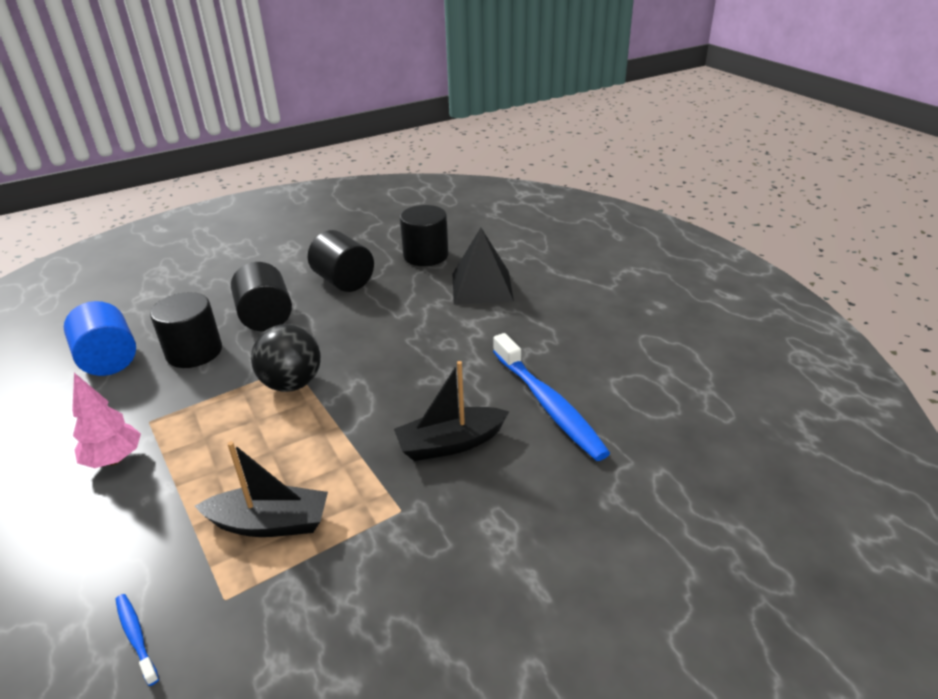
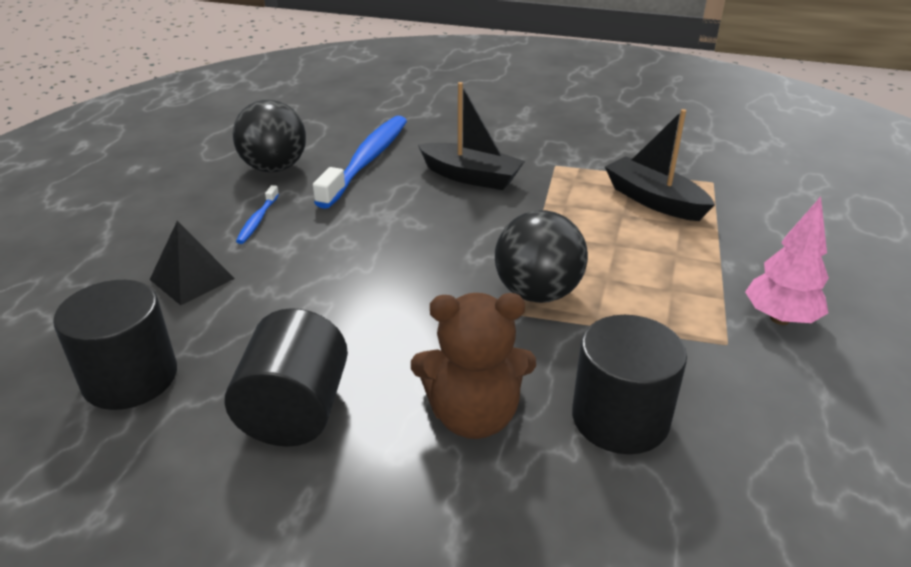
camera: 135 degrees left, 0 degrees up
(109, 360) = (763, 493): blue cylinder -> none
(136, 637) = (782, 191): blue toothbrush -> blue toothbrush (258, 220)
(266, 317) = (473, 416): black cylinder -> brown teddy bear
(482, 287) = (192, 279): black pyramid -> black pyramid, size x0.65
(589, 357) = (274, 168): none -> black ball

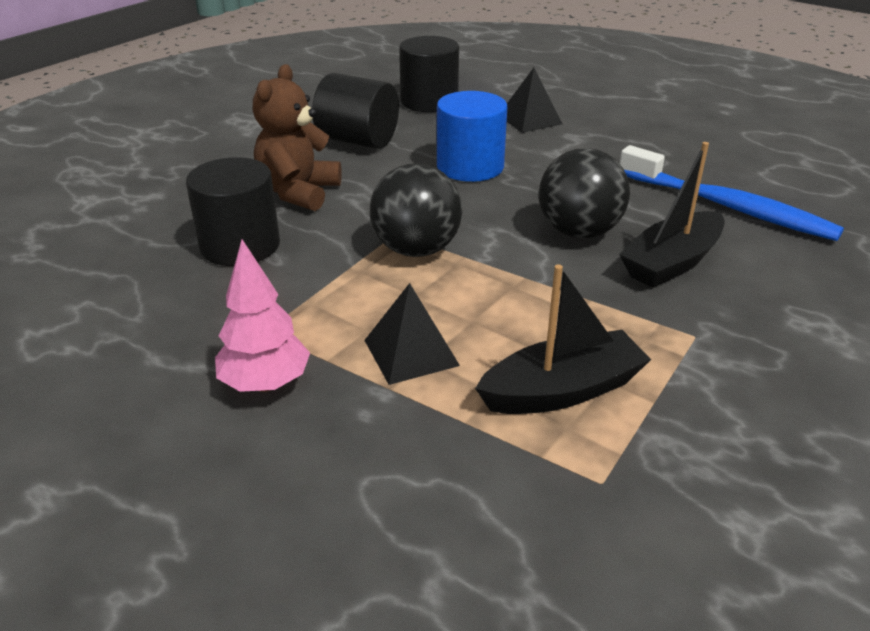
camera: 110 degrees right, 0 degrees up
(258, 220) = (611, 145): blue toothbrush -> none
(274, 168) = (717, 159): black ball -> black ball (579, 232)
(343, 297) = (470, 167): none -> blue cylinder
(677, 262) = (411, 352): none -> black pyramid

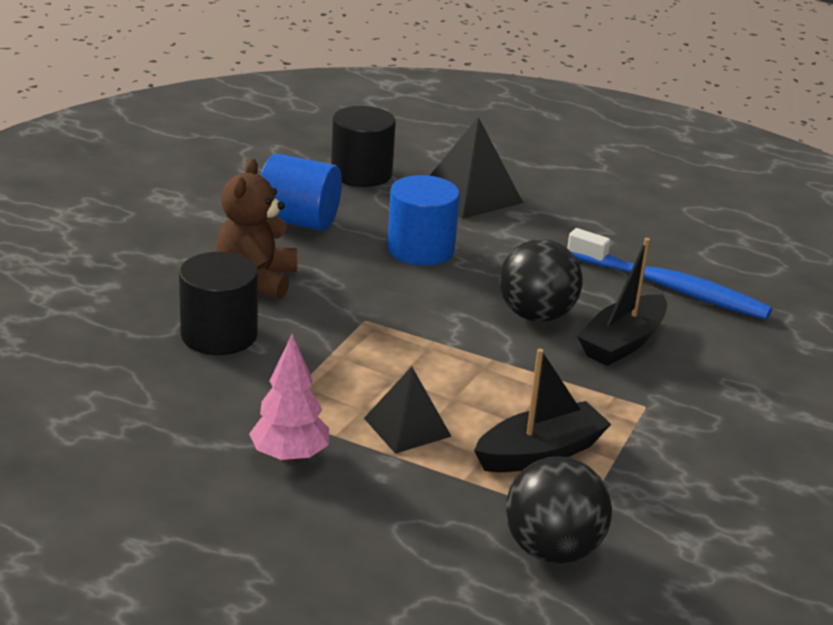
camera: 10 degrees left, 5 degrees down
(358, 141) = (299, 221): black cylinder -> blue cylinder
(416, 250) = (388, 335): black ball -> black ball (552, 550)
(529, 119) = (470, 195): black pyramid -> black pyramid, size x1.53

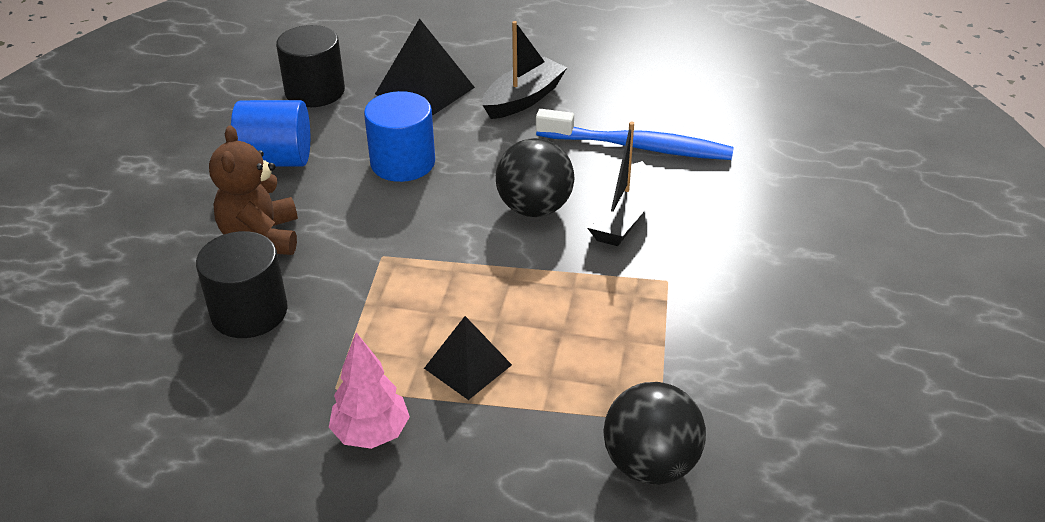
camera: 15 degrees left, 10 degrees up
(540, 453) = (597, 359): black boat -> black boat (523, 99)

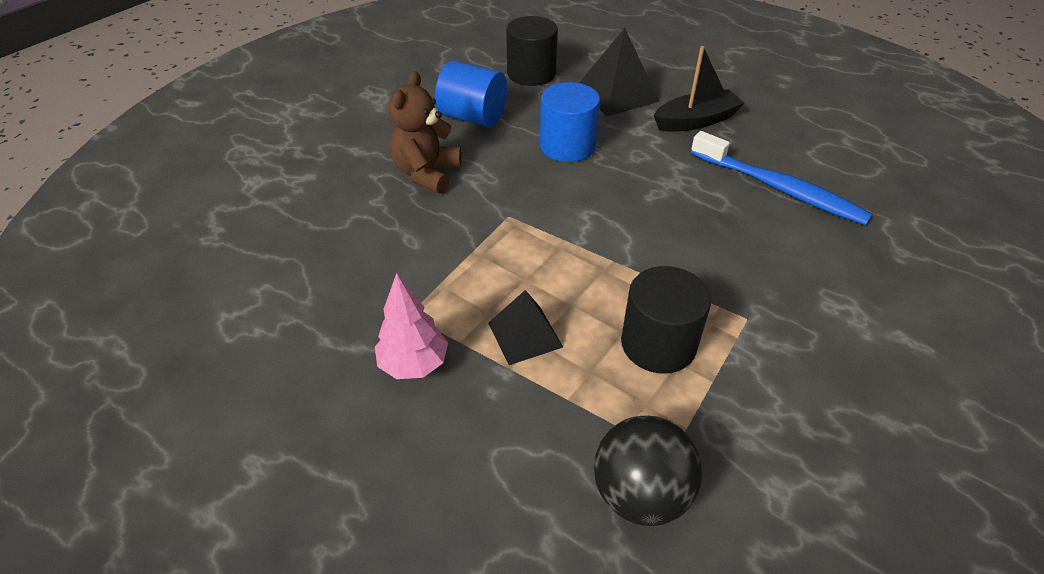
camera: 25 degrees right, 5 degrees up
(249, 312) = (383, 229): black cylinder -> black cylinder (658, 344)
(534, 208) = (657, 215): black ball -> none
(621, 217) = (731, 246): black boat -> none

